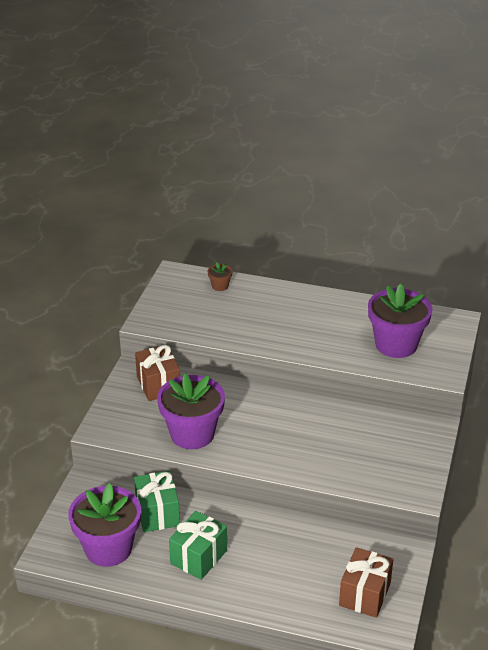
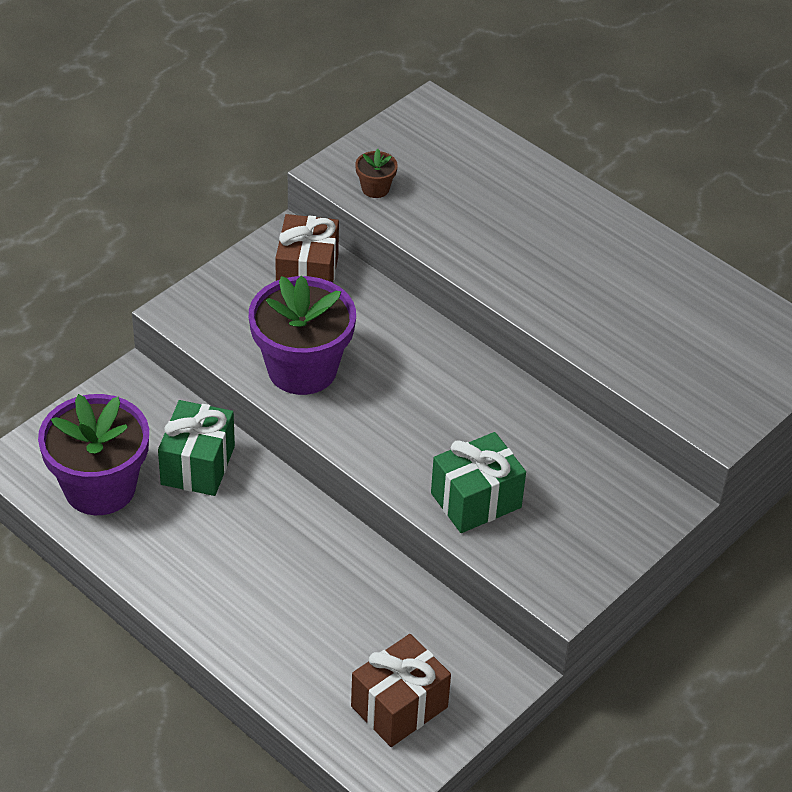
camera: 25 degrees right, 10 degrees up
(198, 557) = (209, 551): green gift -> green gift (476, 500)
(220, 286) = (483, 153): brown flower pot -> brown flower pot (375, 188)
(396, 344) = (682, 349): purple flower pot -> none

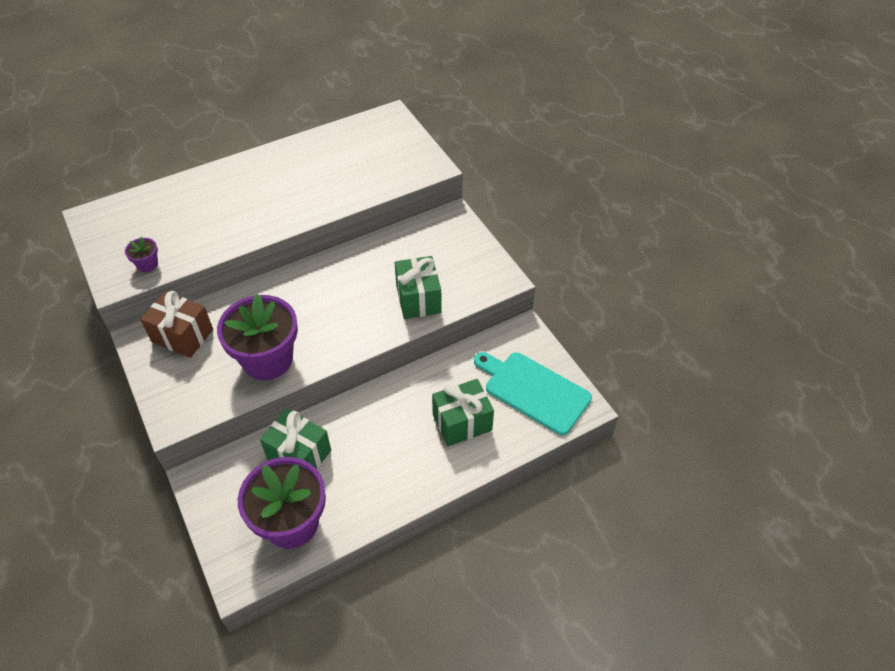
camera: 70 degrees left, 5 degrees up
(309, 629) = (462, 422): none -> green gift
(375, 188) = (147, 264): brown flower pot -> purple flower pot
(399, 706) = (534, 390): brown gift -> turquoise cutting board

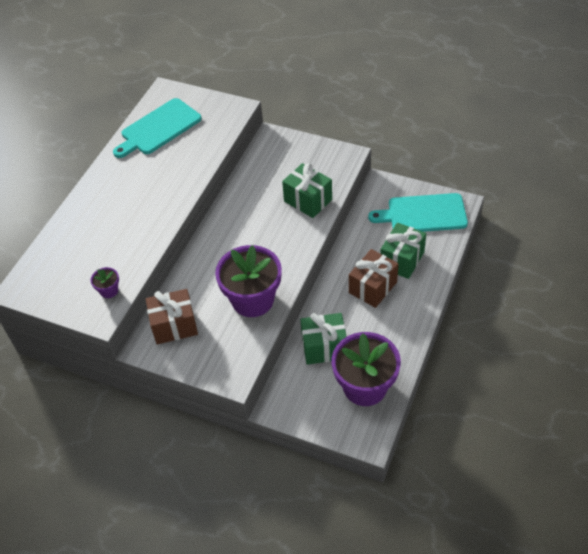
camera: 35 degrees left, 0 degrees up
(347, 146) = (158, 128): none -> turquoise cutting board
(405, 429) = (373, 287): none -> brown gift

